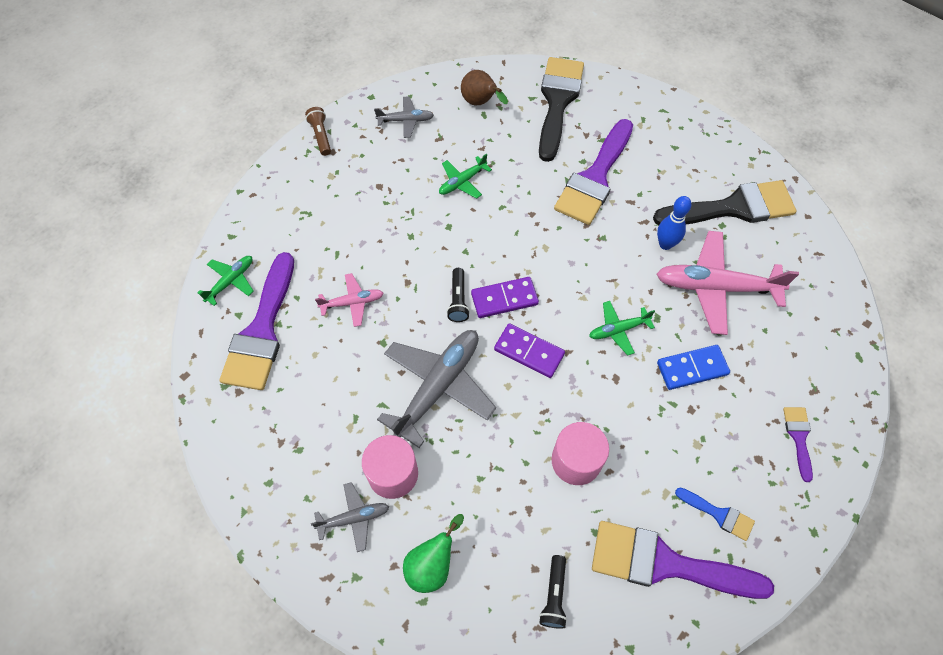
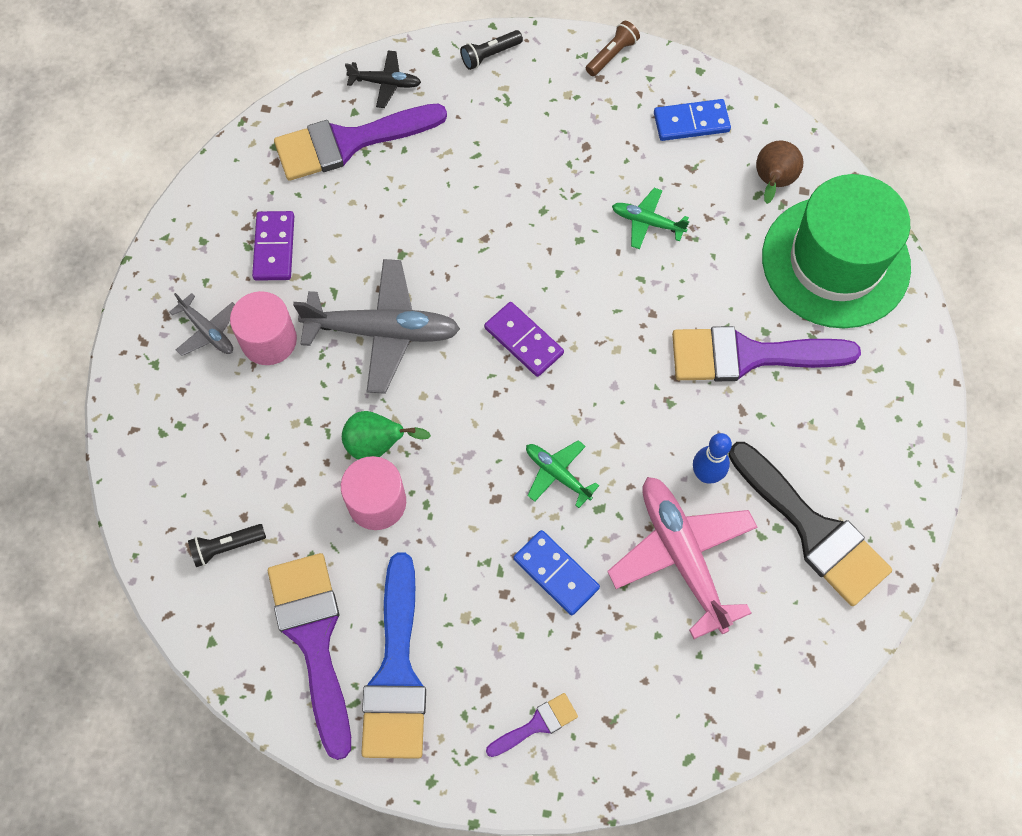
camera: 60 degrees right, 5 degrees up
(231, 281) = (385, 83): green plane -> black plane
(352, 302) = (429, 202): pink plane -> none
(406, 120) = (691, 122): grey plane -> blue domino
(432, 565) = (199, 422): green pear -> green pear (377, 445)
(458, 300) = (494, 297): black flashlight -> black flashlight (490, 55)
(529, 352) = (474, 396): purple domino -> purple domino (274, 247)
(558, 101) = (835, 262): black brush -> green hat
(719, 514) = (396, 672): blue brush -> blue brush, size x2.14

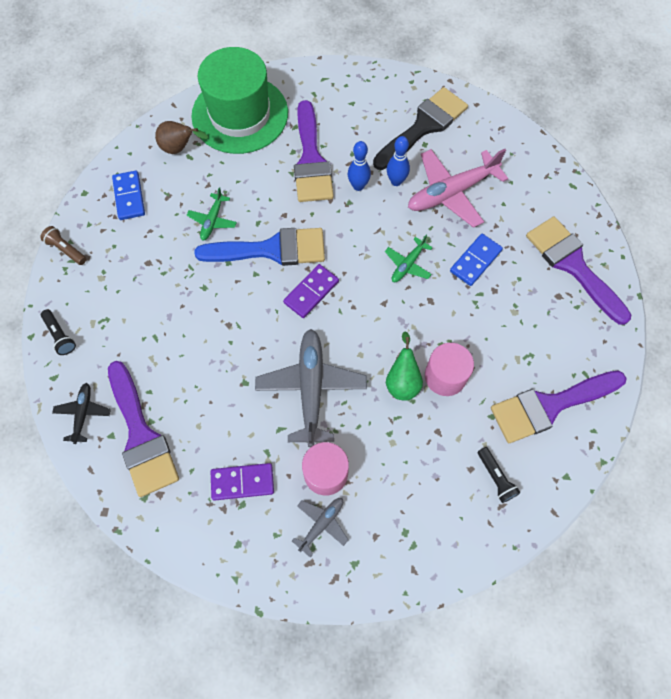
camera: 95 degrees left, 0 degrees up
(396, 672) = (559, 350): blue brush -> blue brush (271, 249)
(537, 724) = (572, 265): purple brush -> purple brush, size x2.14
(699, 418) = (358, 186): none -> blue bowling pin

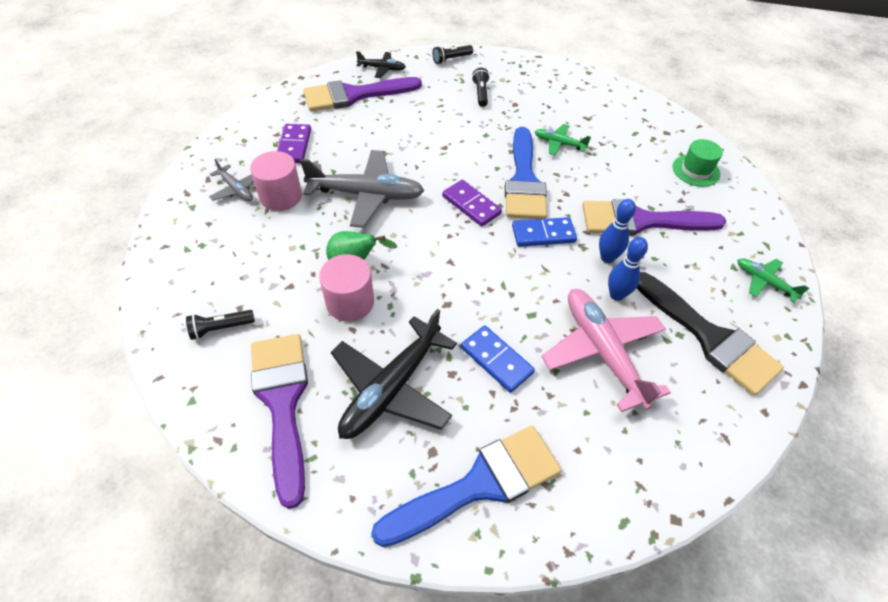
camera: 95 degrees right, 15 degrees down
(66, 250) = (530, 63): brown flashlight -> none
(129, 197) = (585, 95): blue domino -> blue domino (543, 234)
(130, 298) = (480, 93): none -> black flashlight
(180, 148) = (644, 127): brown pear -> none
(240, 114) = (696, 170): green hat -> green hat, size x0.44
(408, 264) = (497, 289): green plane -> green plane (764, 282)
(517, 330) = (392, 388): none -> black plane
(572, 265) = (479, 484): purple brush -> blue brush

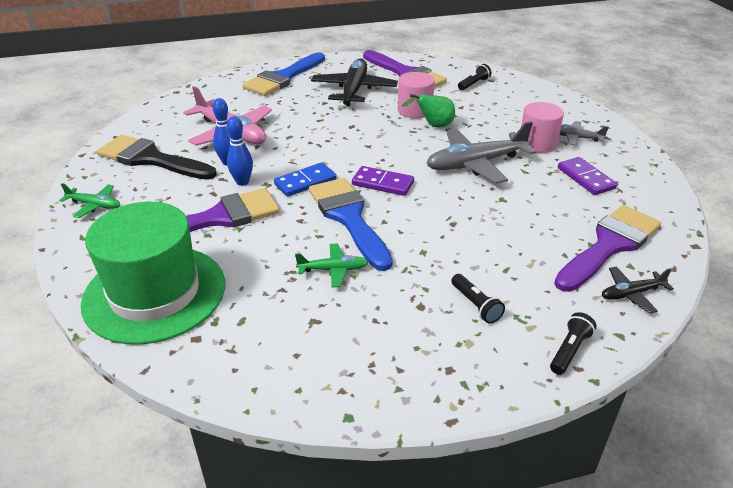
camera: 155 degrees right, 15 degrees down
(496, 360) = (300, 113): blue domino -> none
(696, 170) = (155, 293): green hat -> green hat, size x2.28

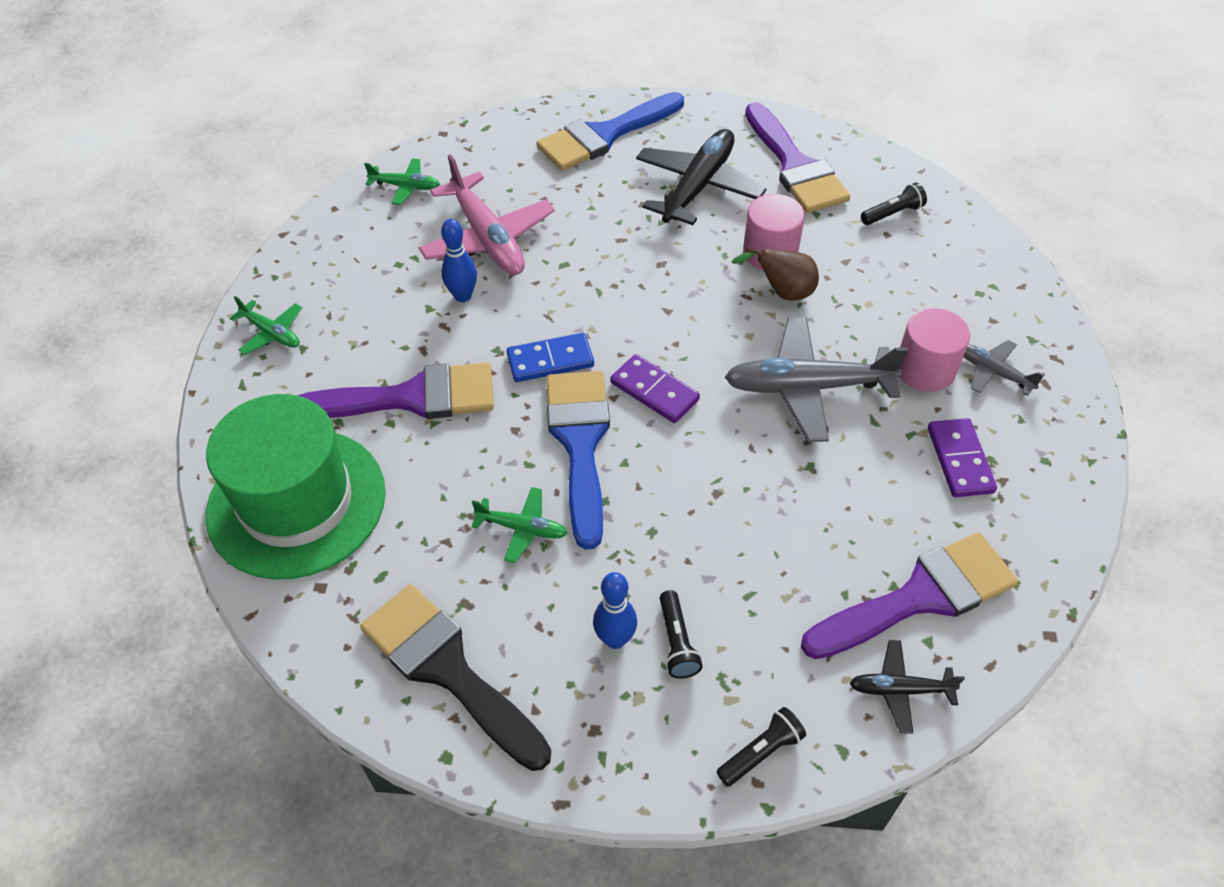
camera: 20 degrees right, 15 degrees up
(151, 159) = (365, 264): black brush -> black brush (448, 669)
(162, 119) = (405, 186): none -> green plane
(242, 182) = (467, 339): blue bowling pin -> blue bowling pin (615, 639)
(433, 126) = (782, 293): green pear -> brown pear

